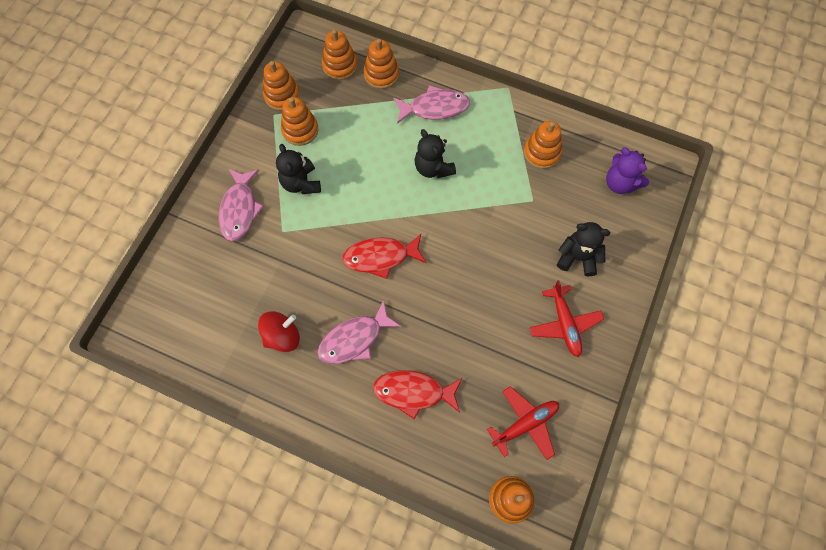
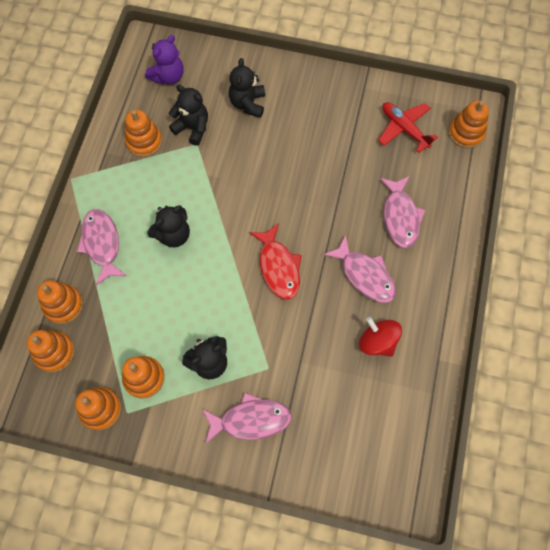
camera: 100 degrees left, 0 degrees up
(413, 392) = (400, 217): red fish -> pink fish
(553, 199) = (192, 128): none -> black teddy bear
(564, 324) = (311, 108): red plane -> none

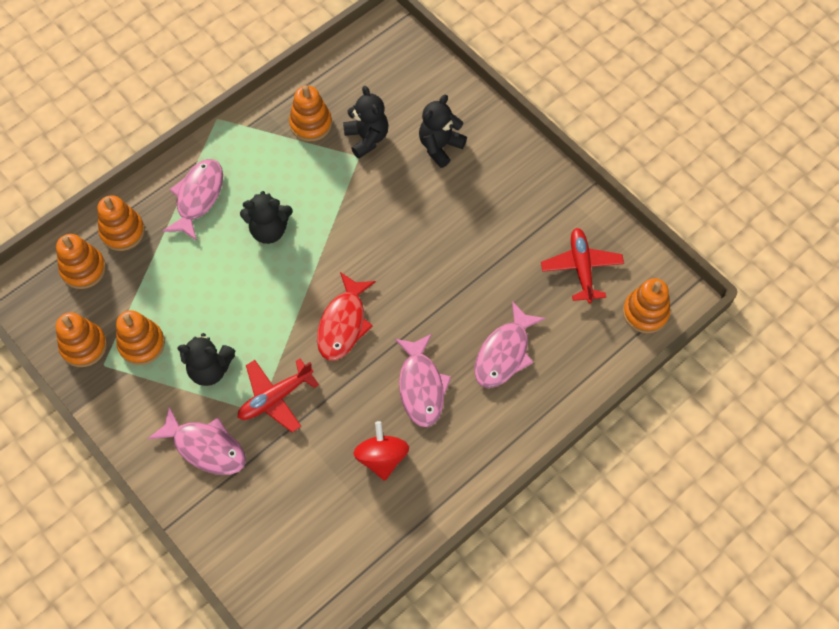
camera: 35 degrees right, 5 degrees down
(168, 76) = (383, 73): purple teddy bear -> none
(272, 350) = (275, 398): none -> red plane

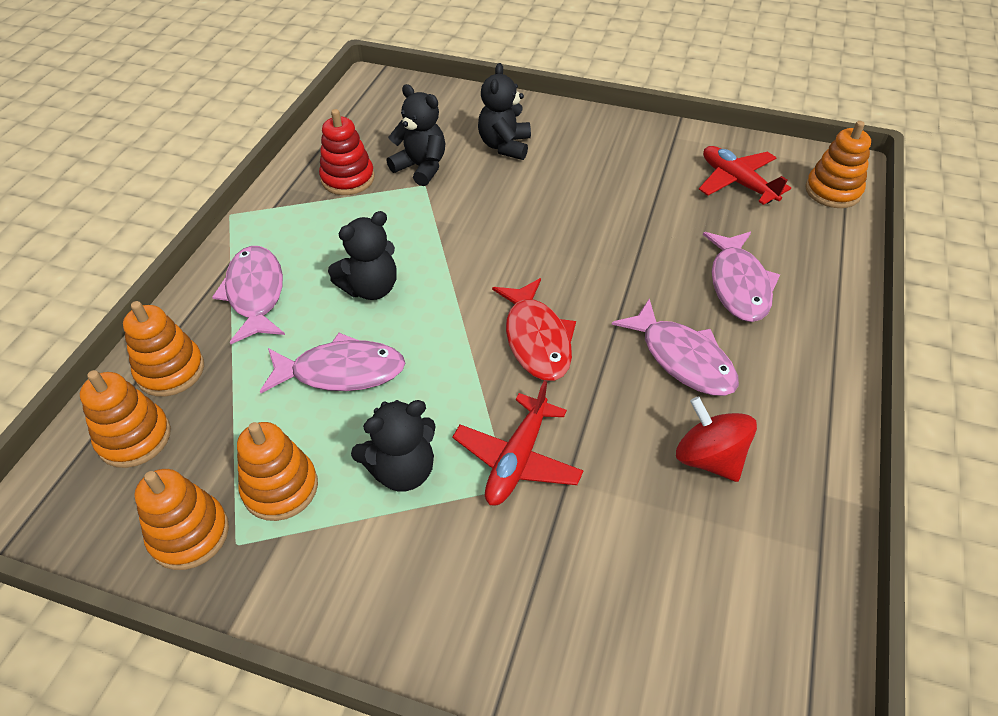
camera: 30 degrees left, 15 degrees down
(205, 447) = (467, 573): pink fish -> pink fish (341, 371)
(311, 124) = (348, 179): orange stacking toy -> red stacking toy

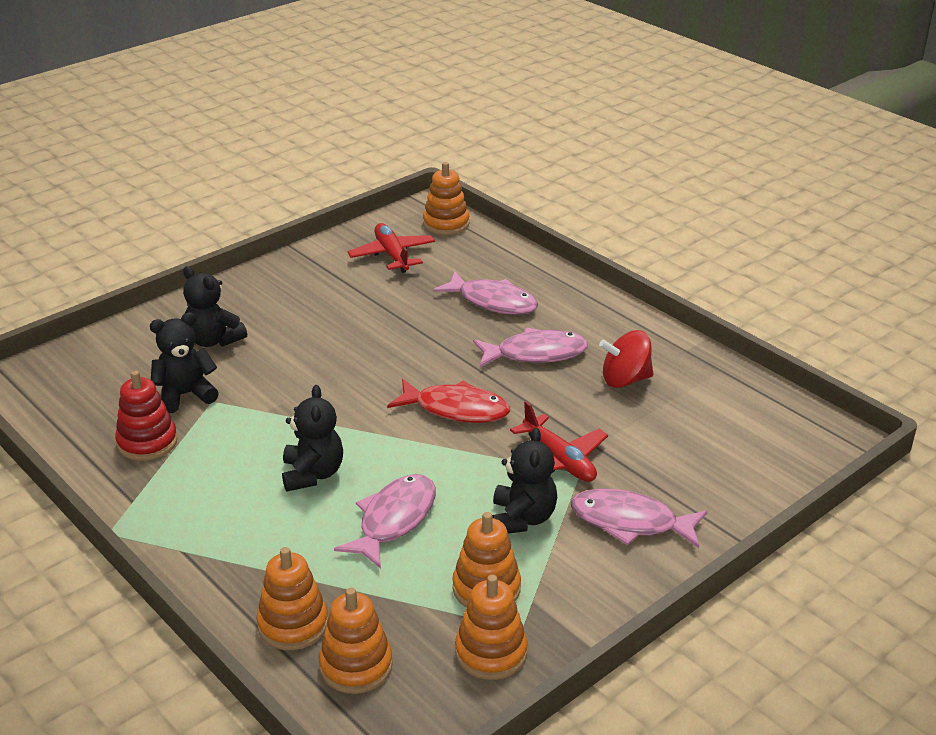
camera: 60 degrees left, 15 degrees down
(255, 294) = (246, 545): pink fish -> pink fish (630, 522)
(737, 182) = (392, 255): red plane -> red plane turned 75 degrees clockwise

